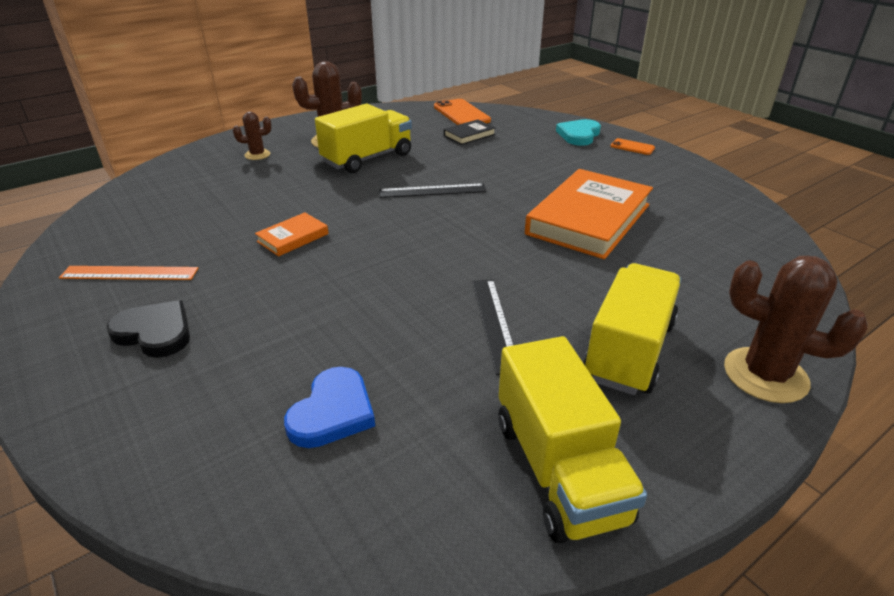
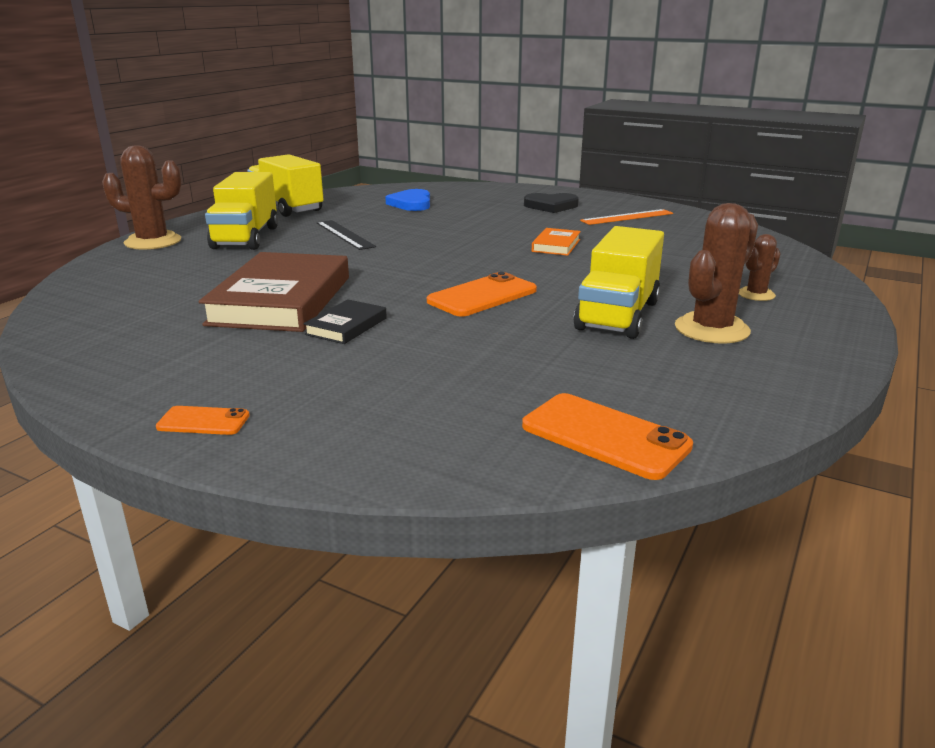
camera: 155 degrees right, 10 degrees down
(432, 191) = (482, 296): black ruler -> orange phone
(469, 135) = (527, 383): black book -> black book (346, 326)
(579, 135) = (317, 430): turquoise heart -> none
(588, 219) = (281, 300): orange book -> brown book

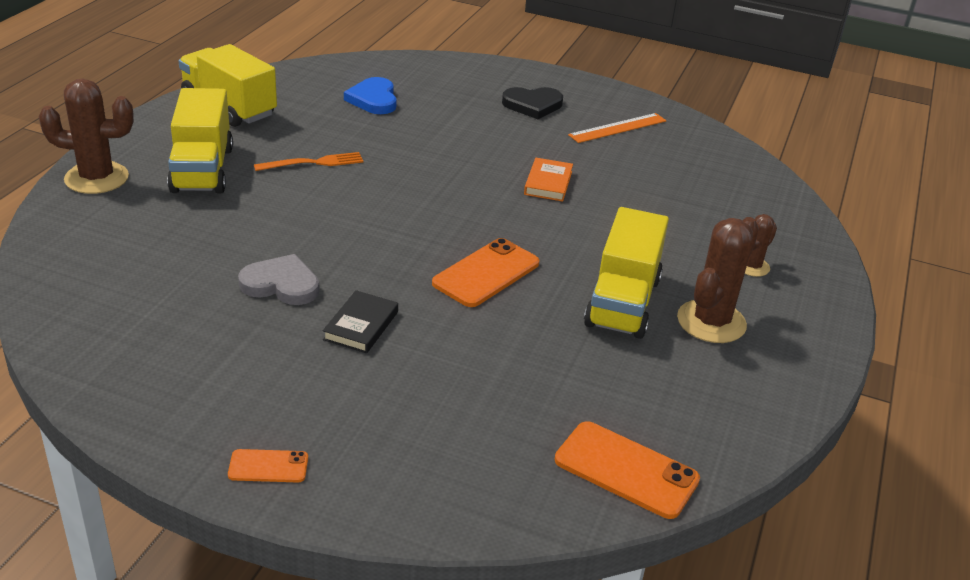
camera: 10 degrees left, 10 degrees up
(281, 300) = (281, 284): brown book -> grey heart
(345, 234) = (313, 163): black ruler -> orange fork

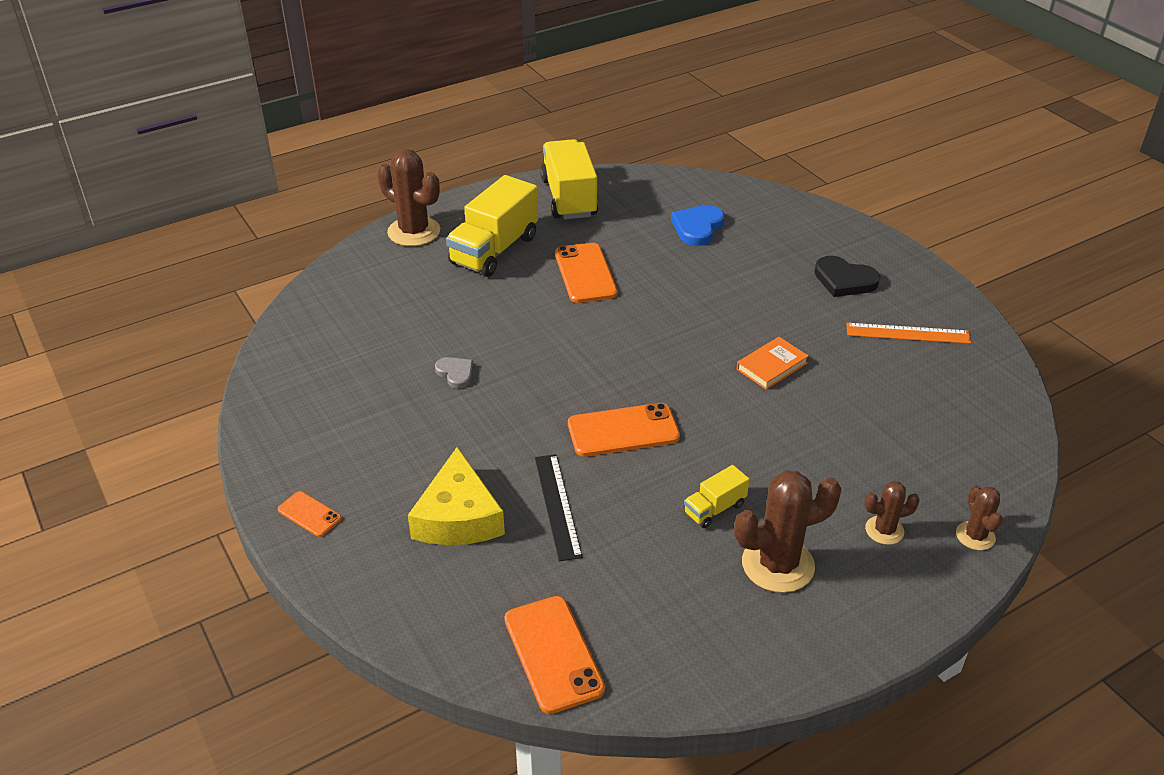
camera: 40 degrees right, 5 degrees up
(281, 284) = (456, 373): grey heart -> grey heart, size x0.63
(313, 163) = (585, 273): orange fork -> orange phone
(361, 326) = (478, 433): black book -> none
(420, 401) = (458, 516): none -> yellow cheese
(497, 354) = (557, 506): none -> black ruler
(622, 302) = (714, 509): yellow truck -> yellow truck, size x0.49
(809, 246) = (975, 536): none -> brown cactus

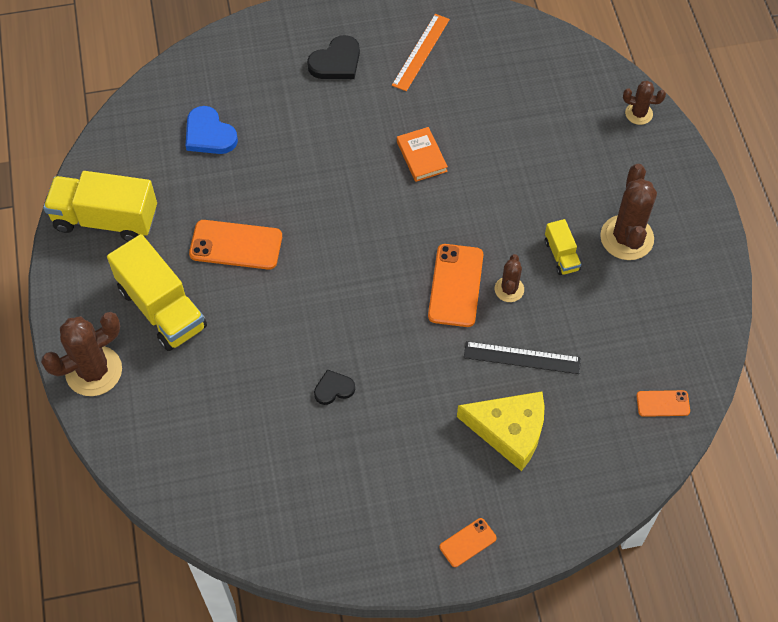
camera: 70 degrees left, 20 degrees up
(456, 373) = (333, 389): grey heart -> black heart
(553, 654) = (663, 403): orange phone -> orange phone, size x0.55
(884, 530) = (616, 162): brown cactus -> brown cactus (509, 289)

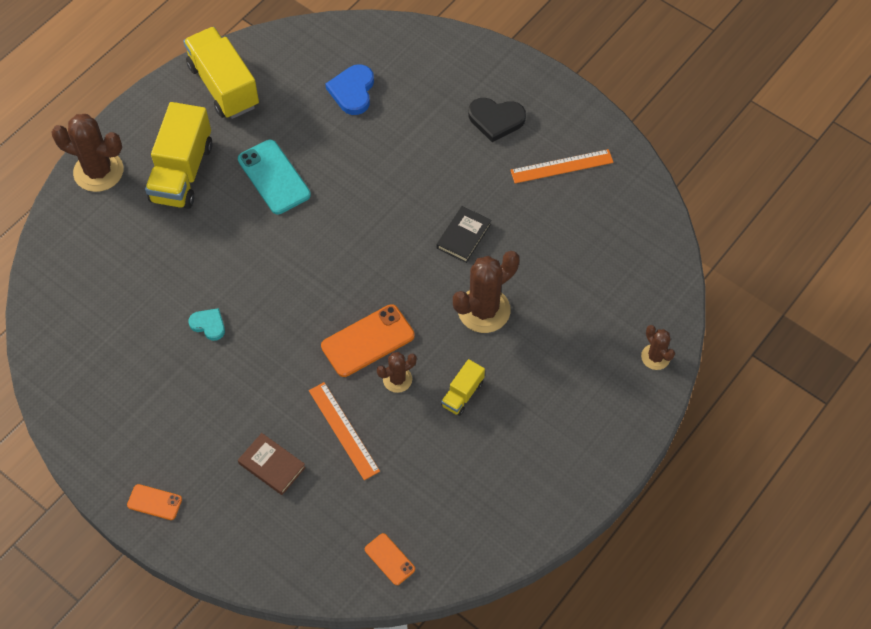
camera: 50 degrees right, 0 degrees up
(236, 245) = (274, 177): orange phone -> turquoise phone
(333, 389) = (208, 325): black heart -> turquoise heart
(421, 156) = (463, 236): orange book -> black book
(509, 431) = (272, 465): yellow cheese -> brown book
(522, 358) = (343, 430): black ruler -> orange ruler
(626, 238) = (523, 429): brown cactus -> brown cactus (484, 310)

